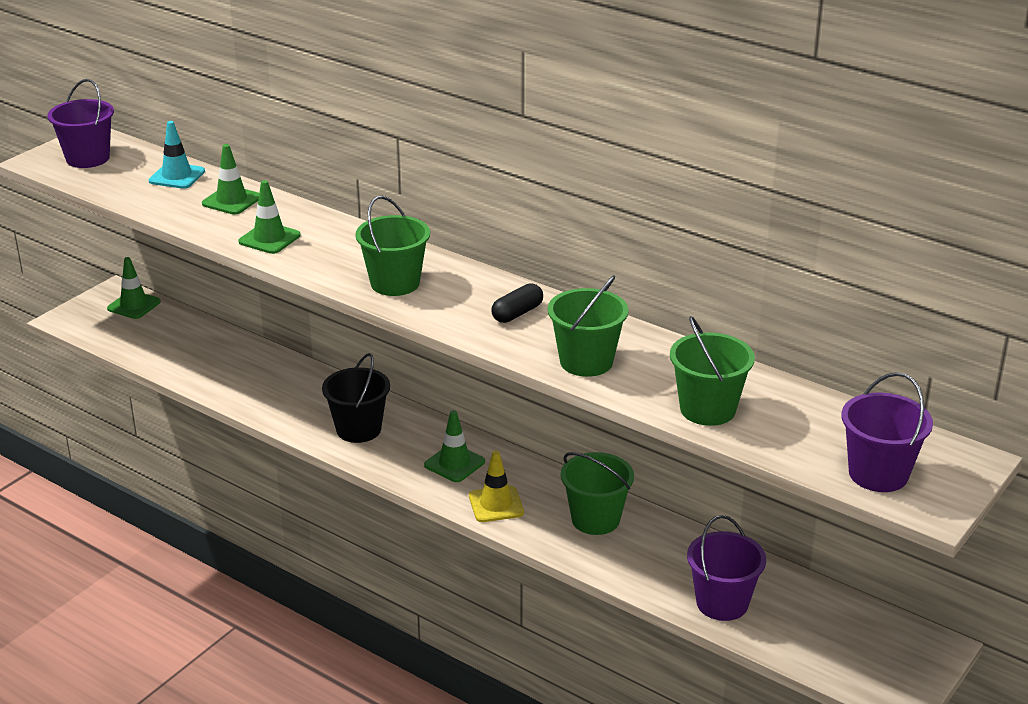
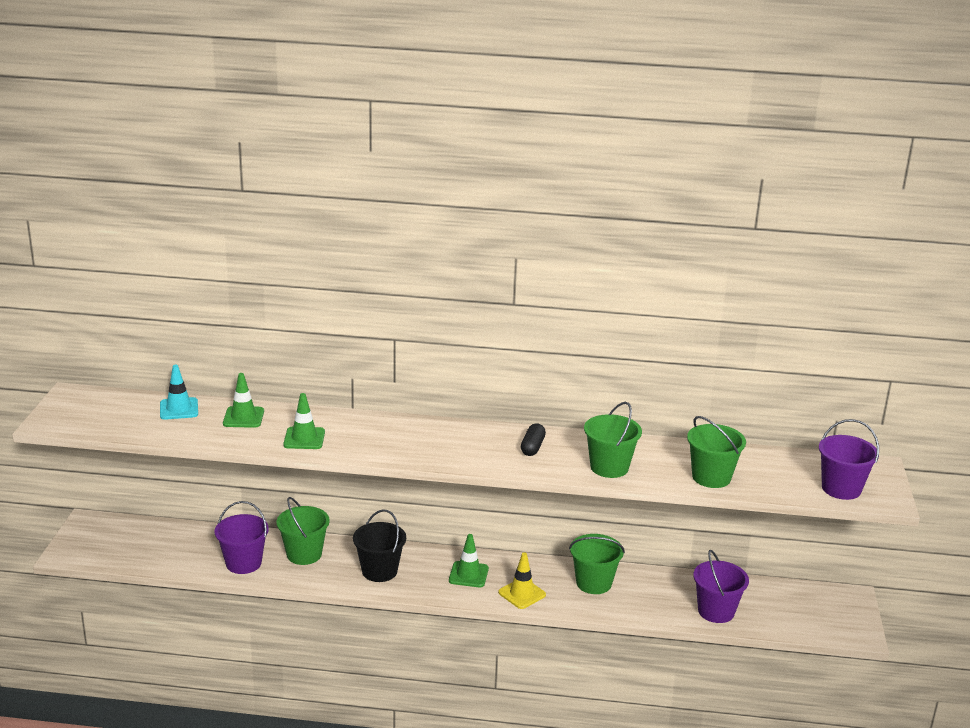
camera: 30 degrees left, 5 degrees down
(88, 158) = (88, 411): purple bucket -> purple bucket (243, 563)
(134, 305) = (114, 528): green traffic cone -> none
(395, 283) = (429, 448): green bucket -> green bucket (304, 554)

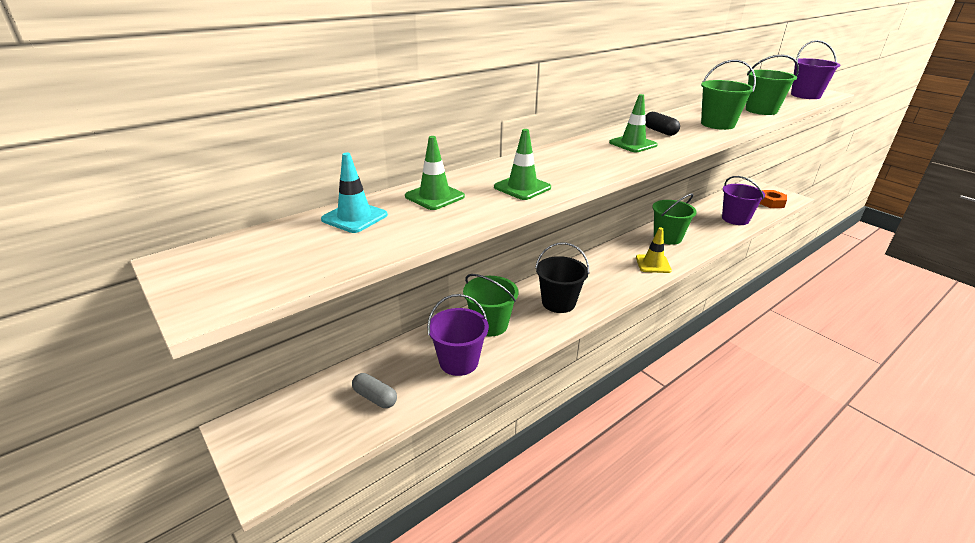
camera: 45 degrees left, 5 degrees up
(168, 551) = (375, 397): none -> grey capsule
(468, 574) = (607, 271): green traffic cone -> green traffic cone (633, 144)
(812, 623) = (770, 202): none -> orange nut

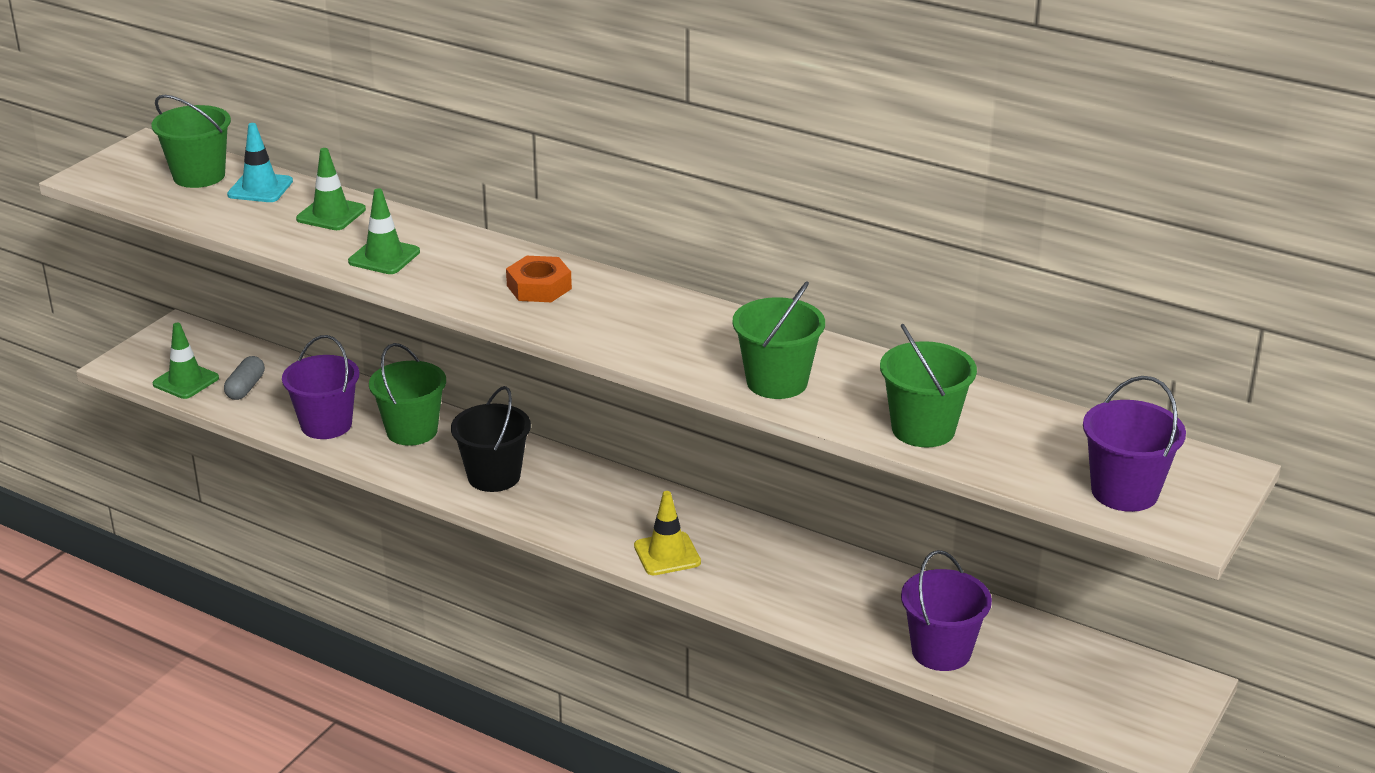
camera: 70 degrees right, 0 degrees up
(633, 144) = (604, 313): green traffic cone -> green traffic cone (186, 381)
(660, 131) = (689, 331): black capsule -> none
(667, 237) = (784, 565): green bucket -> green bucket (199, 176)
(770, 202) = (1085, 708): orange nut -> orange nut (539, 287)

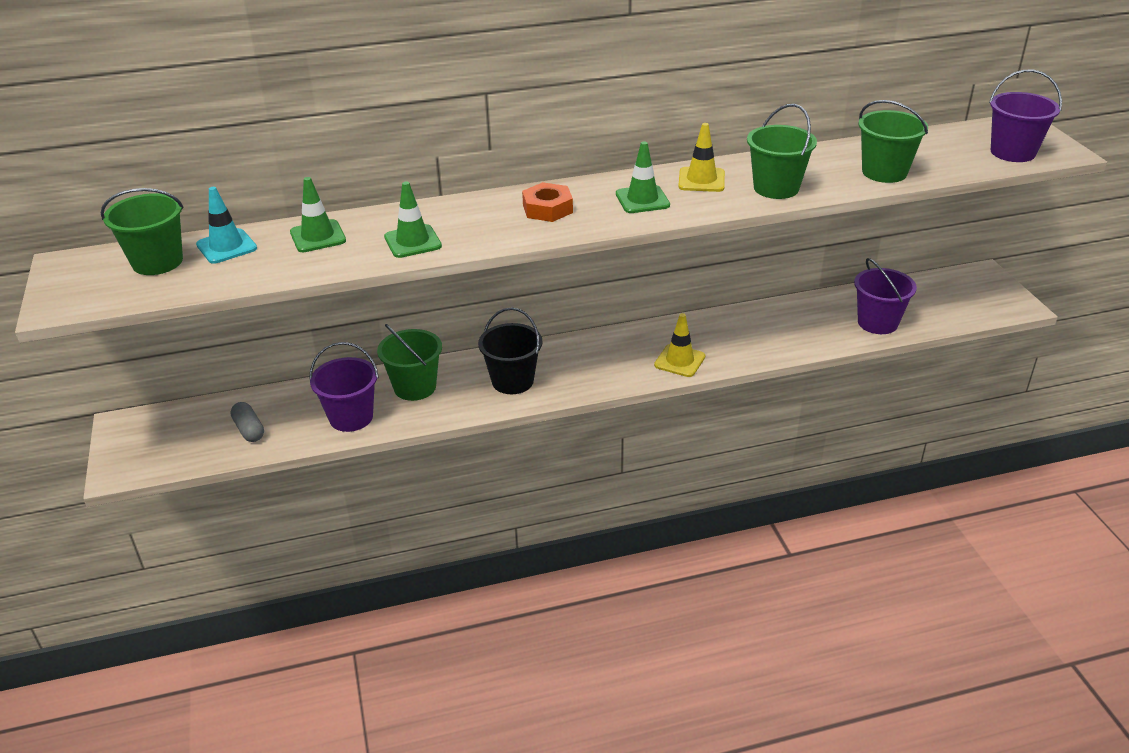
camera: 45 degrees left, 5 degrees up
(186, 381) = (193, 452): green traffic cone -> green traffic cone (642, 200)
(726, 335) = (701, 180): none -> yellow traffic cone

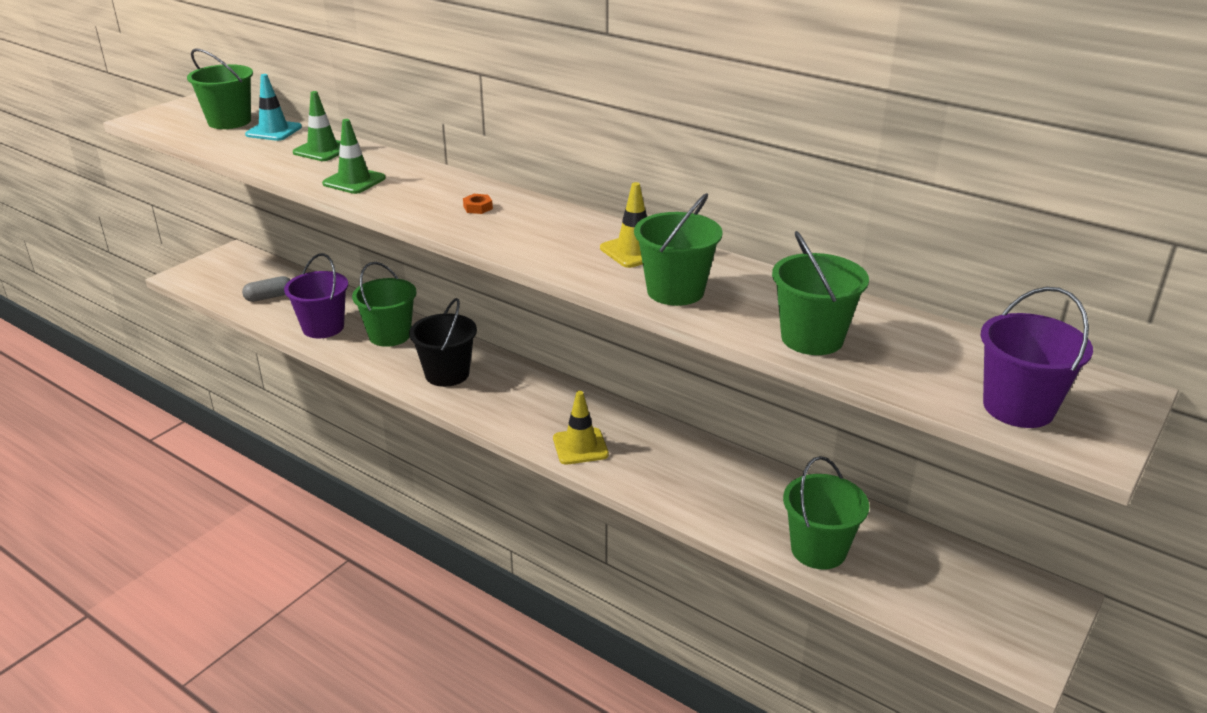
camera: 50 degrees right, 5 degrees down
(249, 430) = (269, 297): grey capsule -> grey capsule turned 45 degrees clockwise
(547, 209) = (478, 207): orange nut -> orange nut, size x0.53
(642, 200) = (552, 238): green traffic cone -> none
(877, 323) = (818, 550): purple bucket -> green bucket

